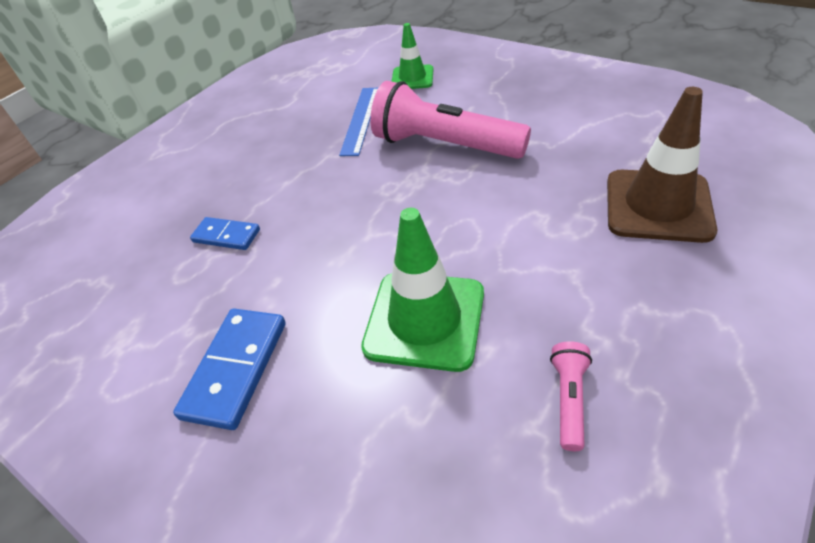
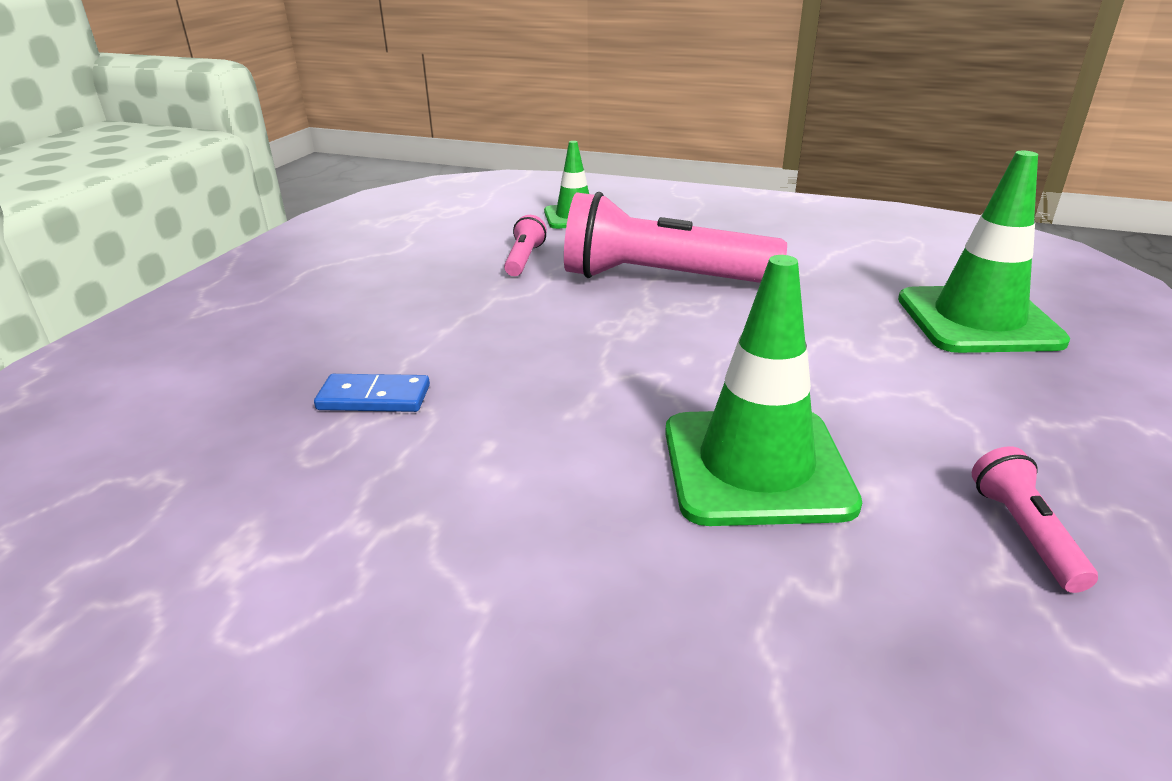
camera: 20 degrees left, 15 degrees down
(236, 369) = (478, 567): blue domino -> none
(360, 120) = (524, 259): blue ruler -> pink flashlight
(658, 206) = (978, 320): brown traffic cone -> green traffic cone

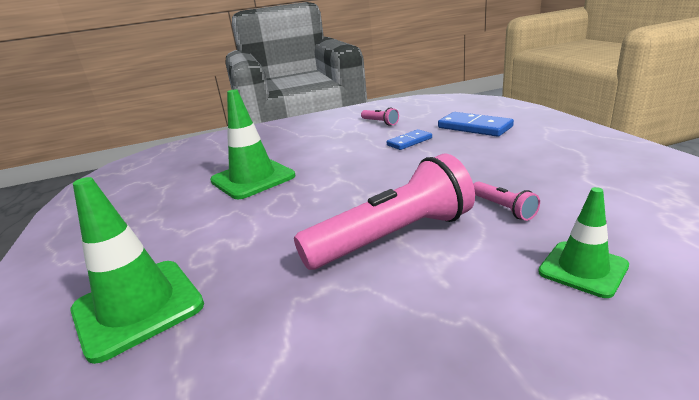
camera: 145 degrees right, 5 degrees down
(232, 369) = (474, 127): none -> blue domino
(1024, 533) = (152, 198): pink flashlight -> pink flashlight (380, 122)

